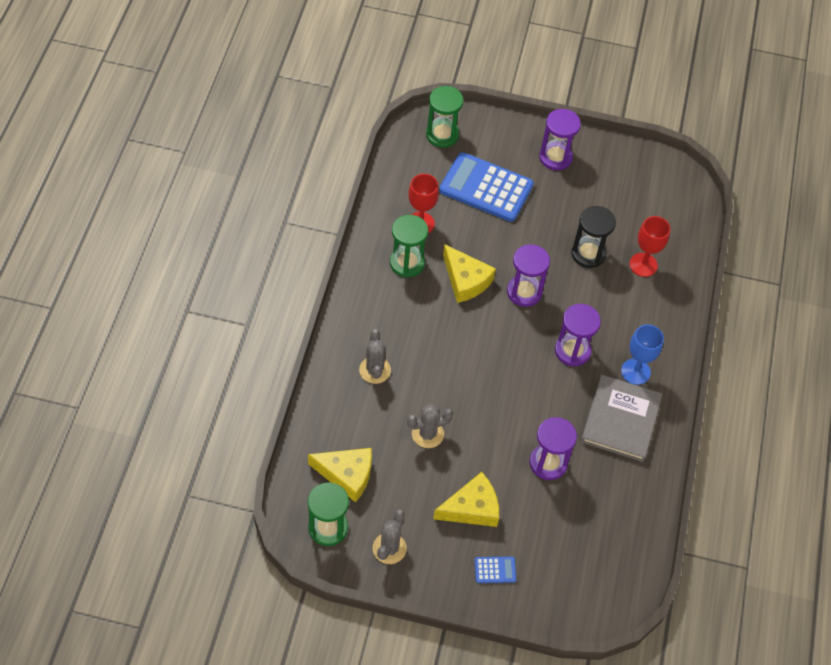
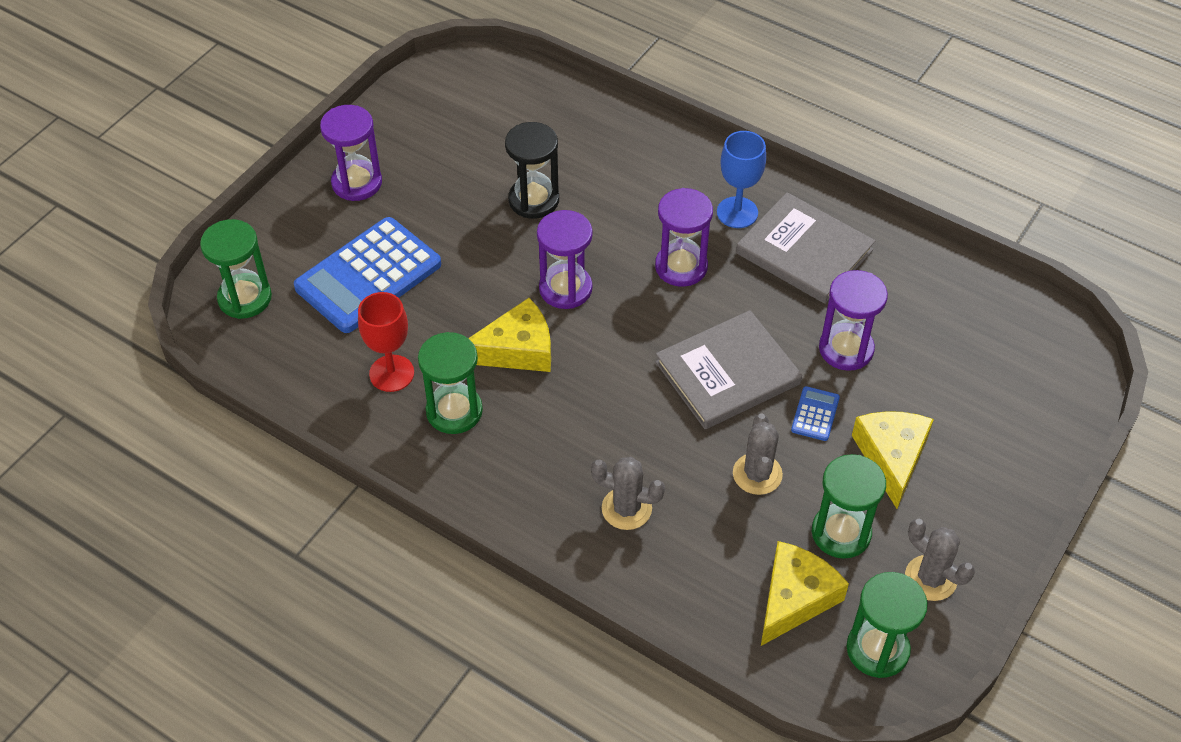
camera: 65 degrees left, 5 degrees down
(403, 490) = (841, 533): none -> green hourglass
(495, 570) = (993, 460): blue calculator -> blue calculator (815, 414)
(498, 399) = (727, 373): none -> grey book
(643, 265) = (577, 150): red goblet -> none

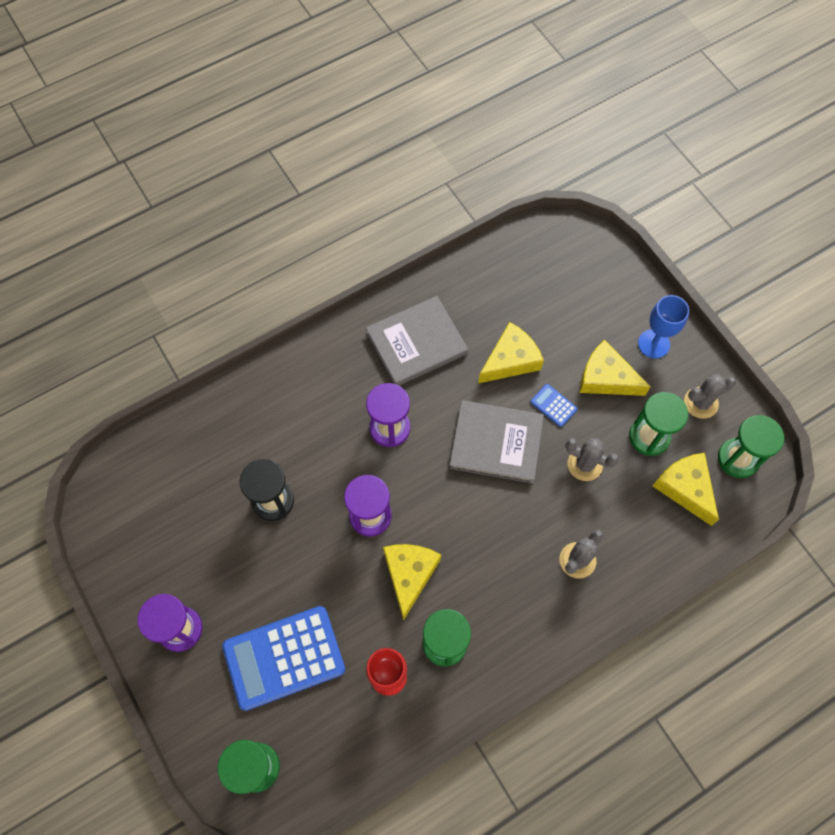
camera: 65 degrees left, 15 degrees up
(368, 276) = (284, 657): blue calculator -> blue calculator turned 90 degrees clockwise
(727, 373) = (496, 443): grey book -> grey book turned 75 degrees counterclockwise
(737, 212) = (359, 368): blue goblet -> blue goblet (653, 344)
(846, 349) = (510, 360): purple hourglass -> yellow cheese

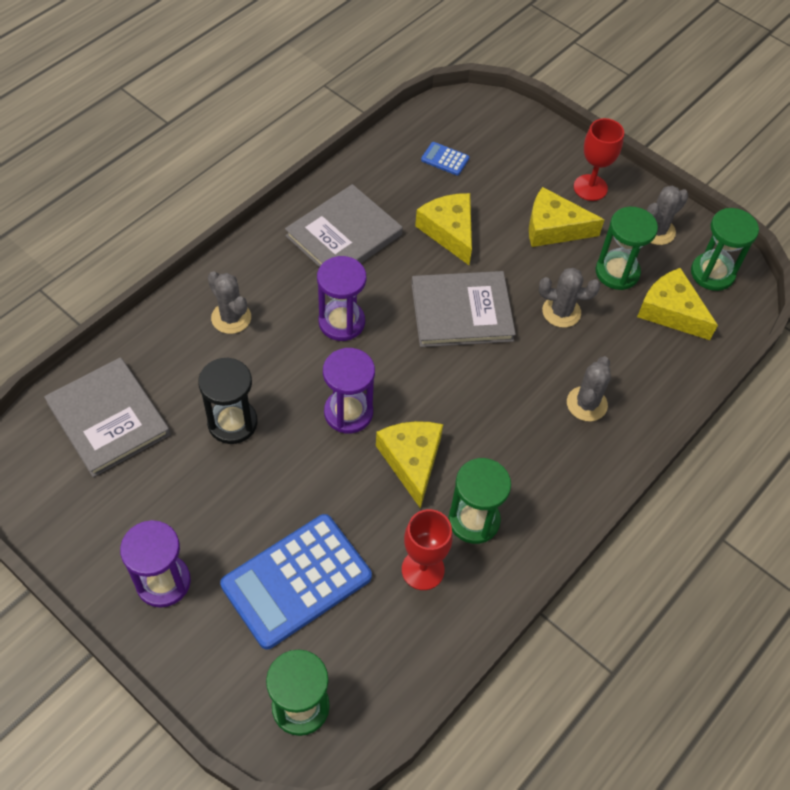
camera: 20 degrees left, 10 degrees down
(176, 472) = (109, 419): none -> grey book
(299, 401) = (231, 318): none -> grey cactus
(510, 360) = (449, 231): yellow cheese -> yellow cheese turned 60 degrees counterclockwise
(553, 405) = (509, 264): blue calculator -> blue calculator (445, 159)
(653, 344) = (590, 188): blue goblet -> red goblet

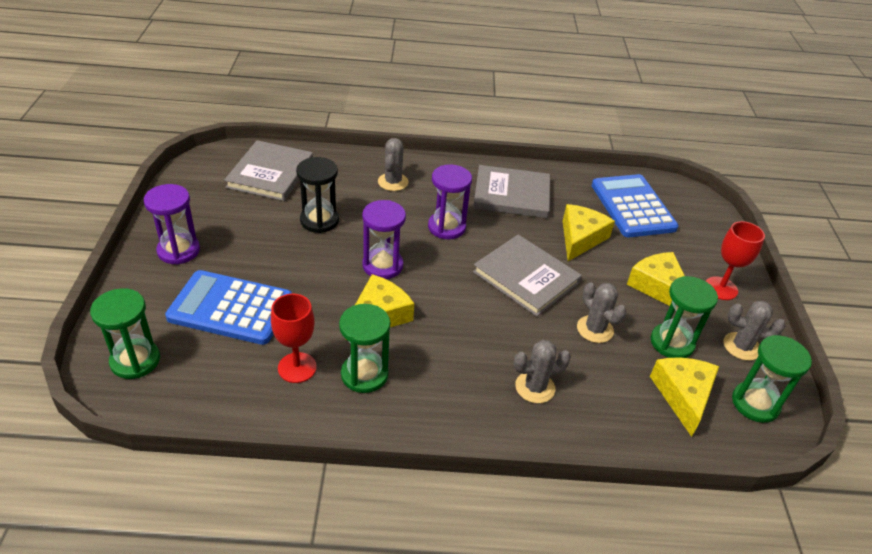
camera: 50 degrees right, 15 degrees down
(445, 159) = (632, 207): blue calculator -> blue calculator, size x2.40

